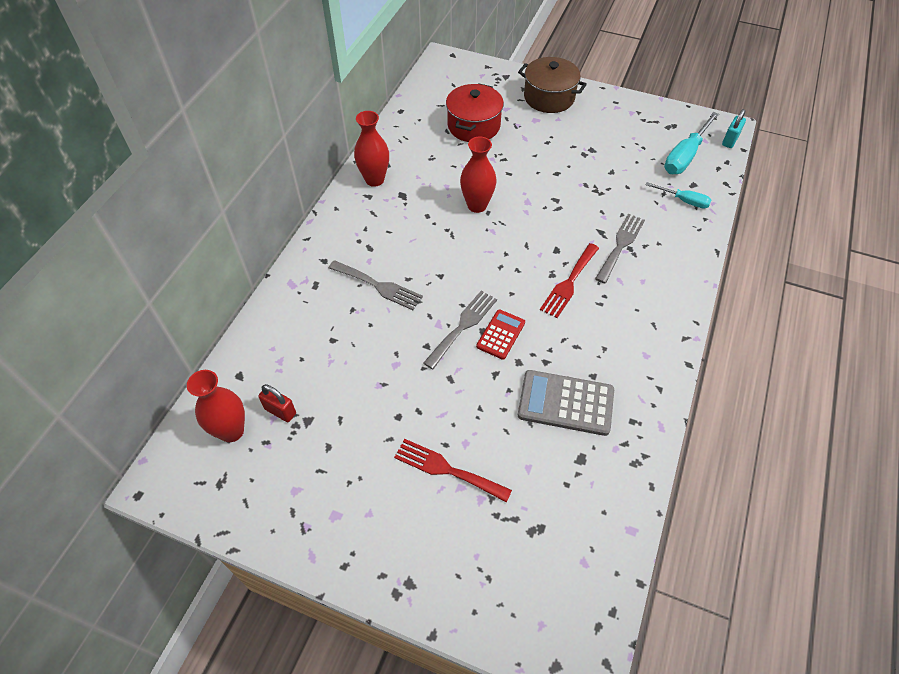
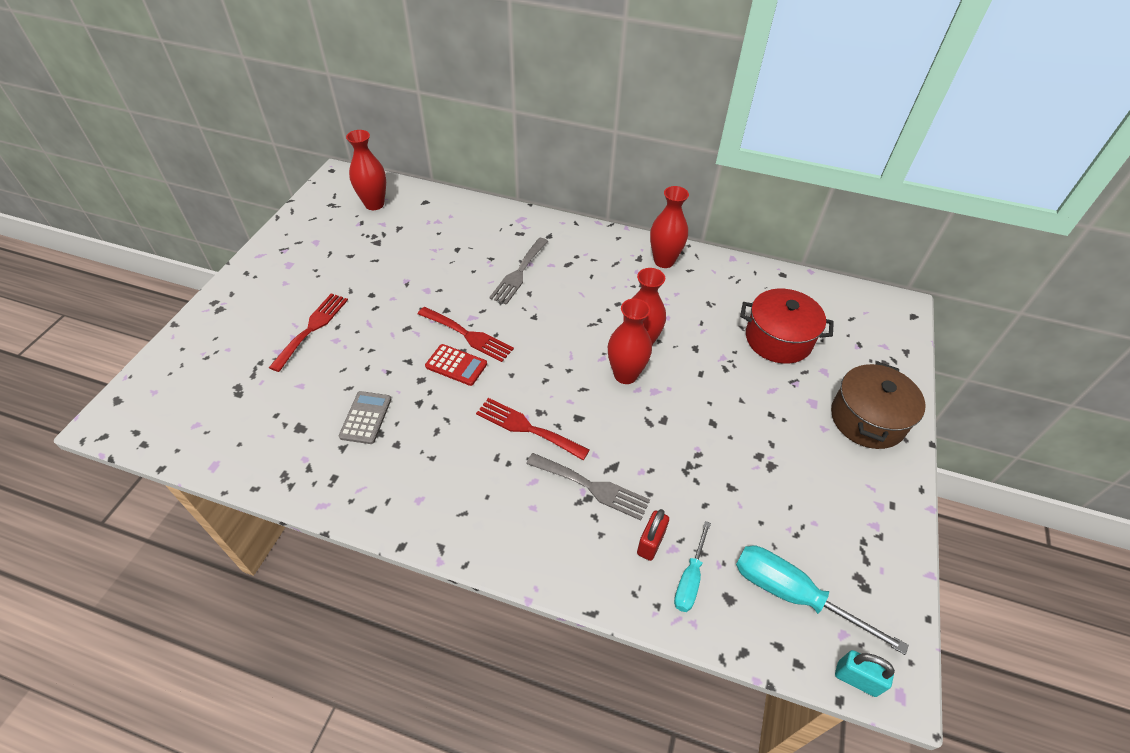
camera: 85 degrees right, 5 degrees down
(280, 411) = (388, 226): red padlock -> red padlock (650, 543)
(463, 326) = (468, 335): grey fork -> red fork
(511, 217) = (625, 375): none -> red vase
(565, 403) = (366, 418): grey calculator -> grey calculator, size x0.61

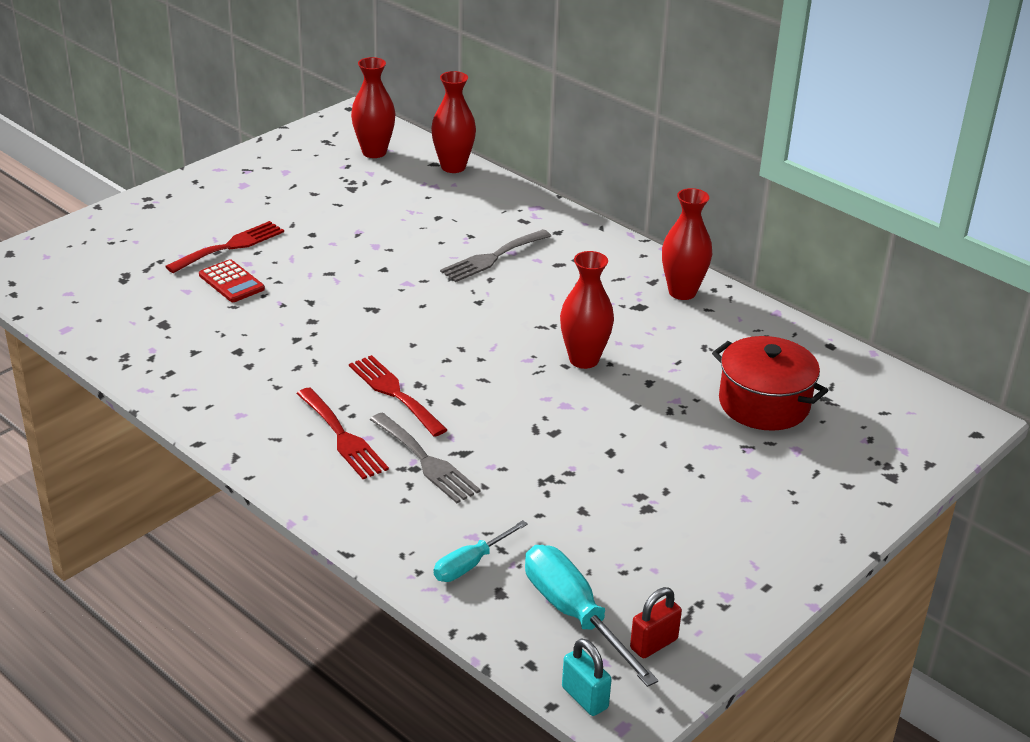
camera: 25 degrees right, 15 degrees down
(366, 418) = (233, 335): grey calculator -> none
(456, 365) = (358, 319): red calculator -> red calculator (231, 282)
(468, 335) = (391, 297): red fork -> red fork (342, 437)
(625, 375) = (543, 381): red vase -> red vase (453, 167)
(650, 543) = (452, 523): red padlock -> red padlock (653, 644)
(867, 419) = (810, 507): brown pot -> none

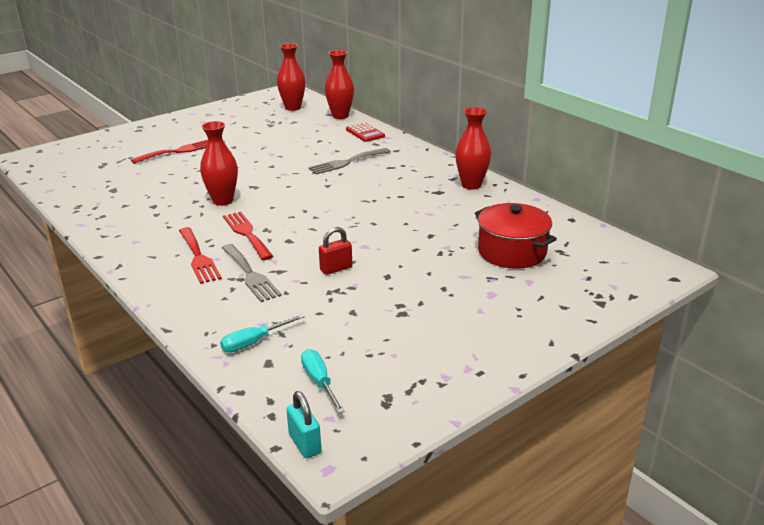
camera: 10 degrees right, 5 degrees down
(231, 282) = (169, 169): red calculator -> red calculator (365, 133)
(574, 614) = (319, 382): turquoise screwdriver -> turquoise screwdriver, size x0.60
(584, 360) = (388, 220): red vase -> red vase (223, 201)
(653, 644) = (375, 407): red padlock -> red padlock (336, 269)

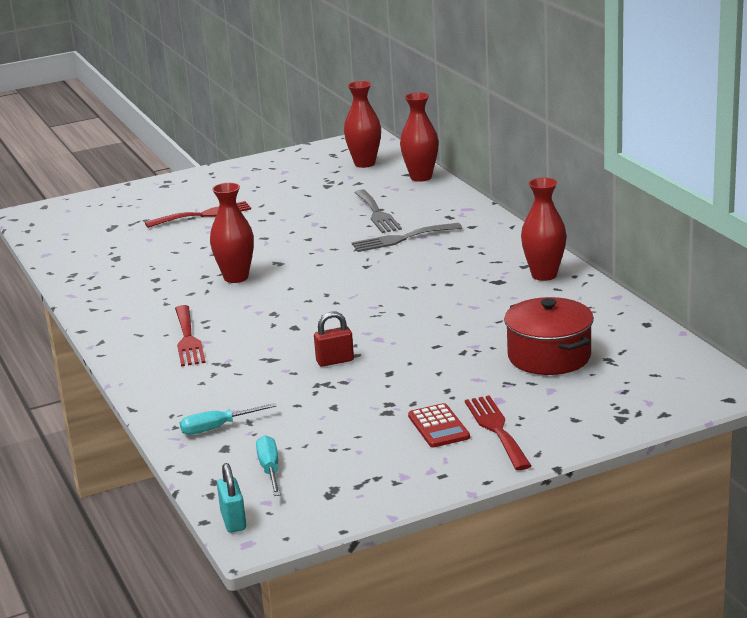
camera: 15 degrees right, 5 degrees down
(247, 234) = (250, 316): red fork -> red fork (496, 429)
(250, 275) = (238, 361): grey fork -> grey fork (377, 214)
(365, 133) = (442, 202): red calculator -> red calculator (438, 427)

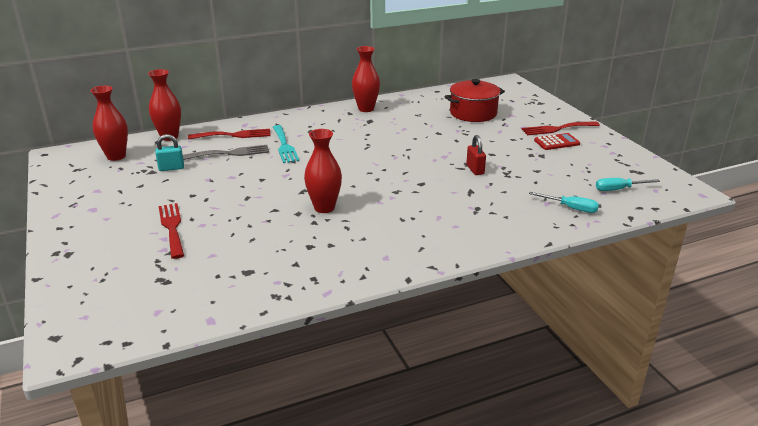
camera: 90 degrees left, 5 degrees up
(188, 339) = (434, 225): red fork -> red fork (234, 135)
(217, 428) = (571, 208): turquoise screwdriver -> turquoise screwdriver turned 45 degrees counterclockwise
(233, 521) = (681, 199): turquoise padlock -> turquoise padlock (171, 168)
(402, 239) = (284, 146): grey fork -> turquoise fork

